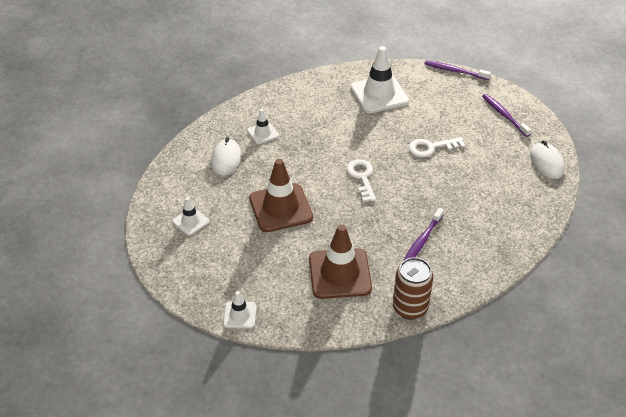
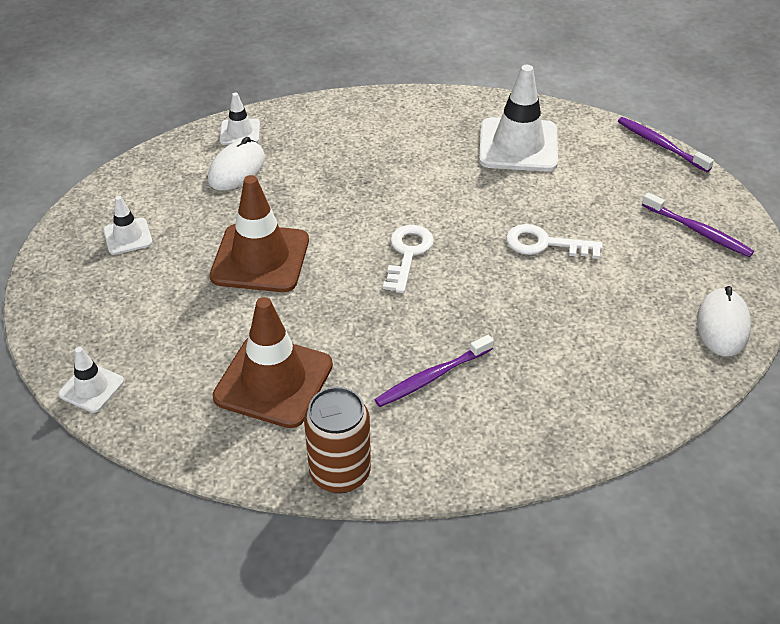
camera: 25 degrees right, 0 degrees up
(263, 133) = (312, 150): white traffic cone -> white traffic cone (240, 132)
(504, 115) = (698, 231): purple toothbrush -> purple toothbrush turned 135 degrees clockwise

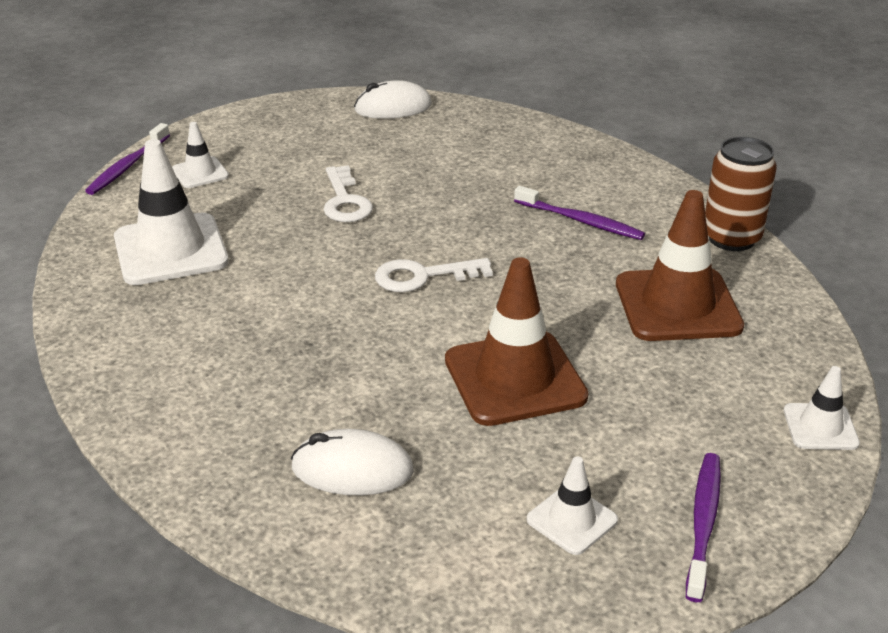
camera: 115 degrees left, 10 degrees down
(240, 132) = (255, 504): white traffic cone -> white traffic cone (200, 173)
(698, 231) = (270, 131): purple toothbrush -> purple toothbrush (703, 523)

